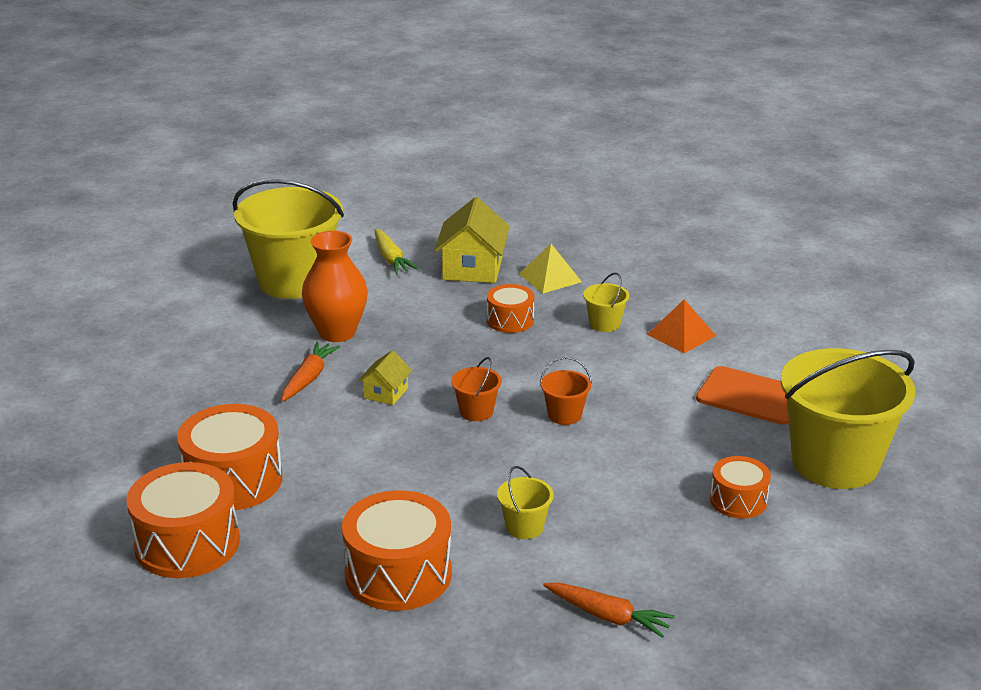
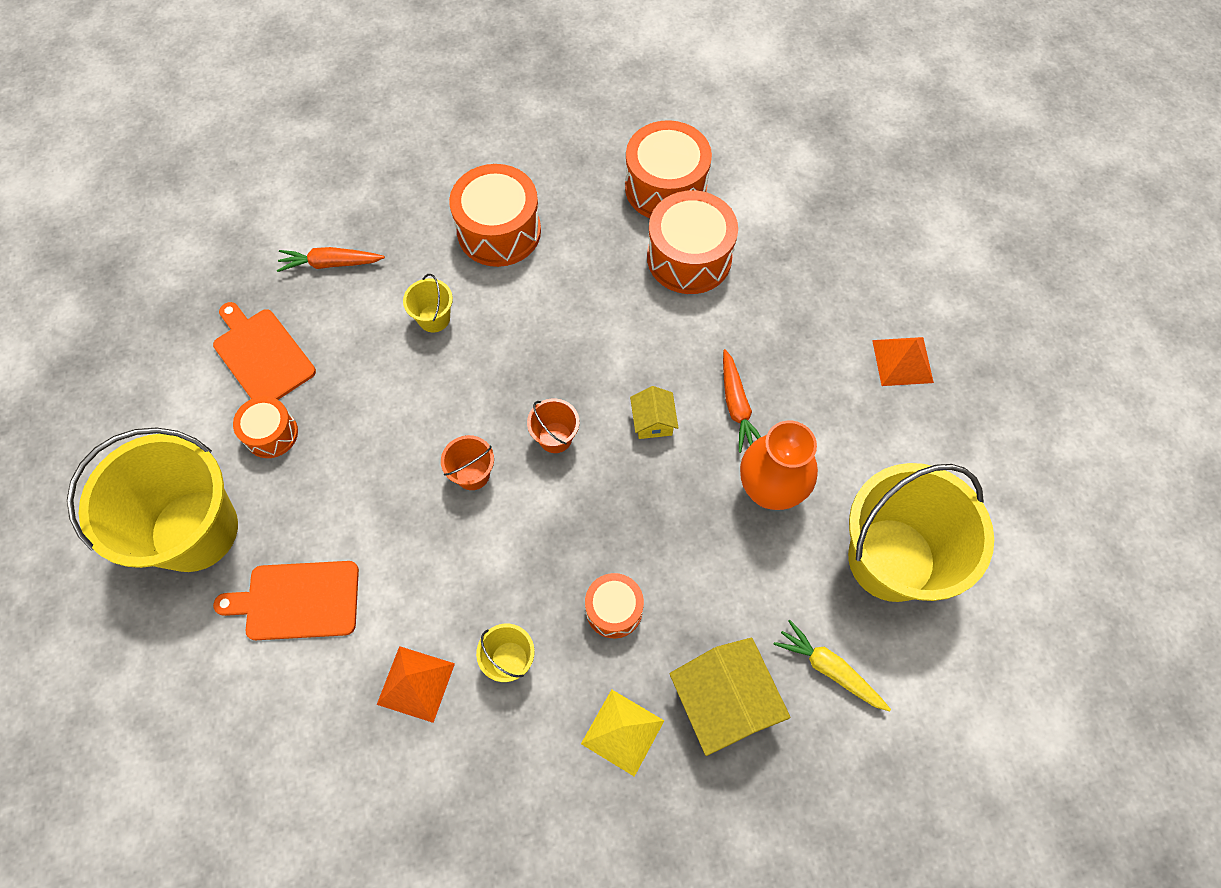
camera: 150 degrees right, 35 degrees up
(148, 356) = (902, 361): none -> orange pyramid
(724, 563) = (262, 355): none -> orange cutting board

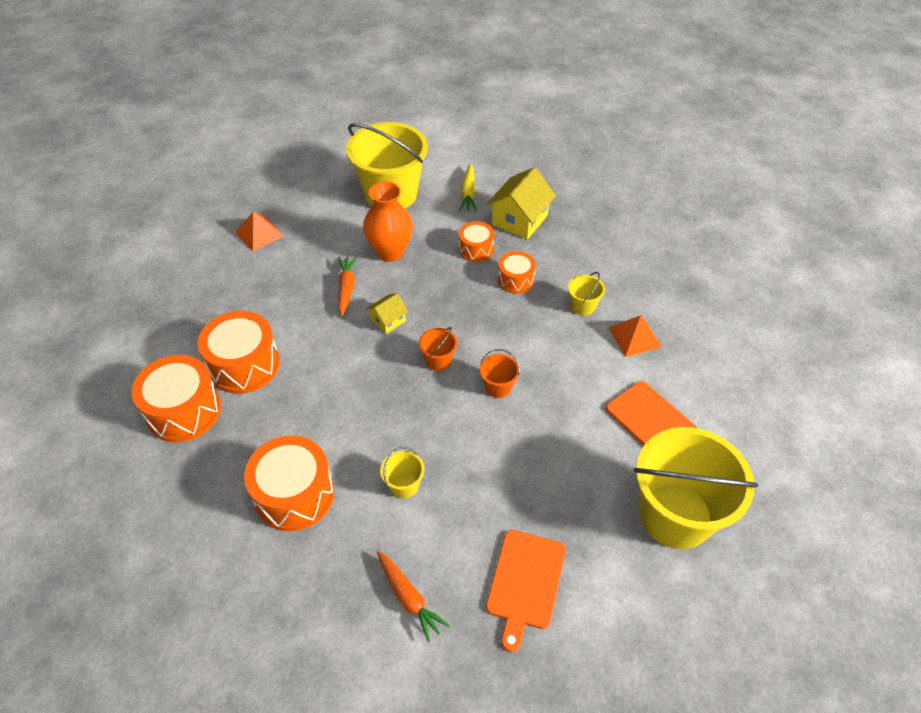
camera: 125 degrees left, 15 degrees down
(271, 434) = (575, 523): orange drum -> orange drum (476, 249)
(622, 732) = (570, 246): yellow pyramid -> none
(736, 406) = (346, 288): orange carrot -> orange carrot turned 45 degrees counterclockwise

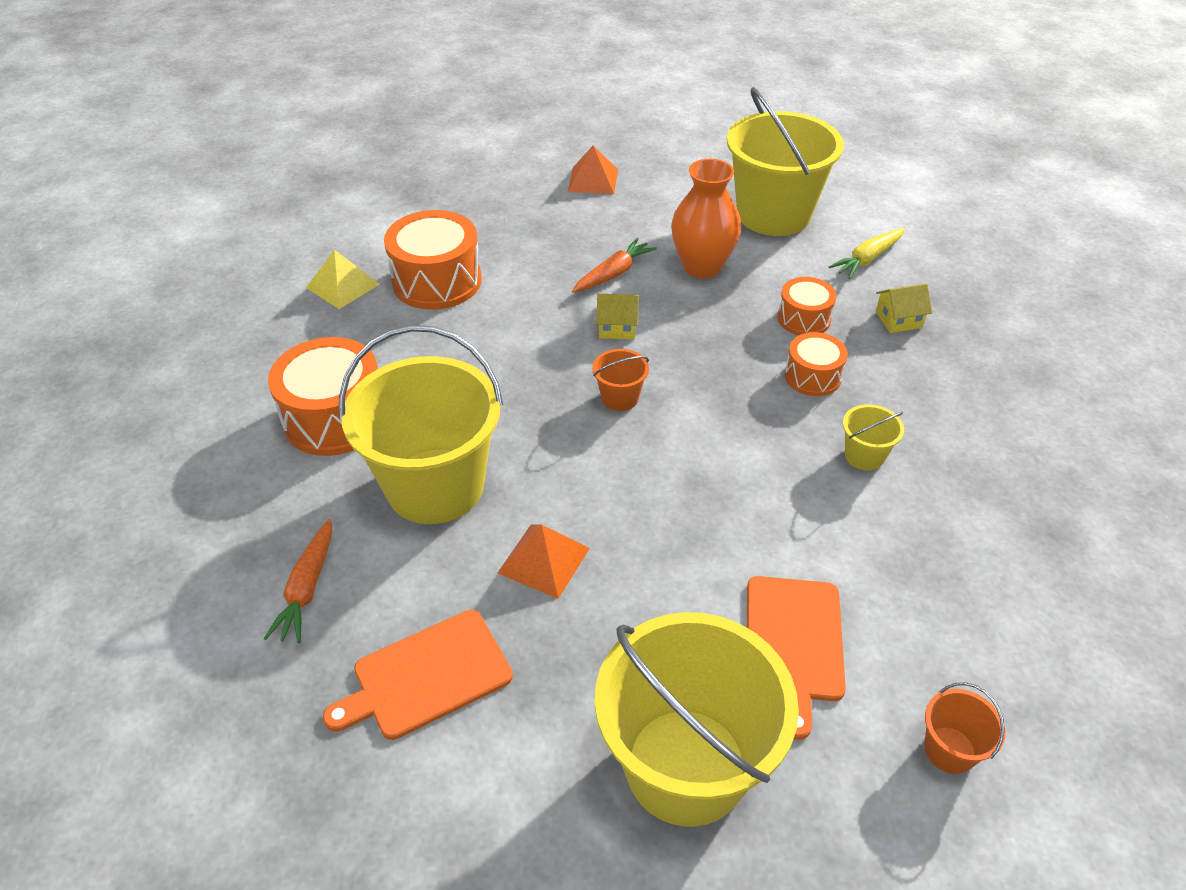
camera: 45 degrees right, 5 degrees down
(183, 411) = (343, 285): orange drum -> yellow pyramid
(404, 485) = (435, 486): yellow bucket -> yellow bucket, size x2.43
(498, 387) = (651, 467): orange bucket -> orange bucket (949, 750)
(519, 220) = (898, 320): yellow house -> yellow house, size x0.54
(634, 337) = (892, 534): orange pyramid -> orange pyramid (543, 560)

